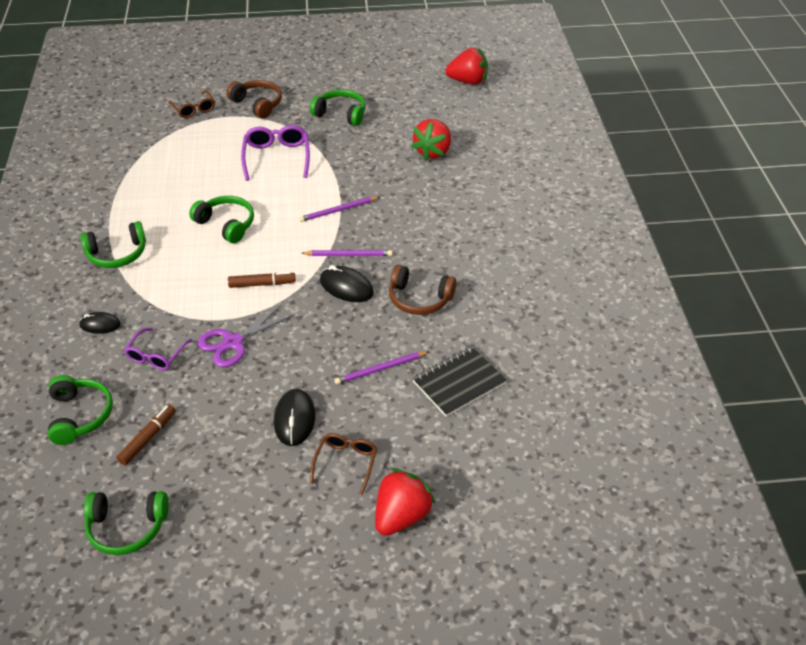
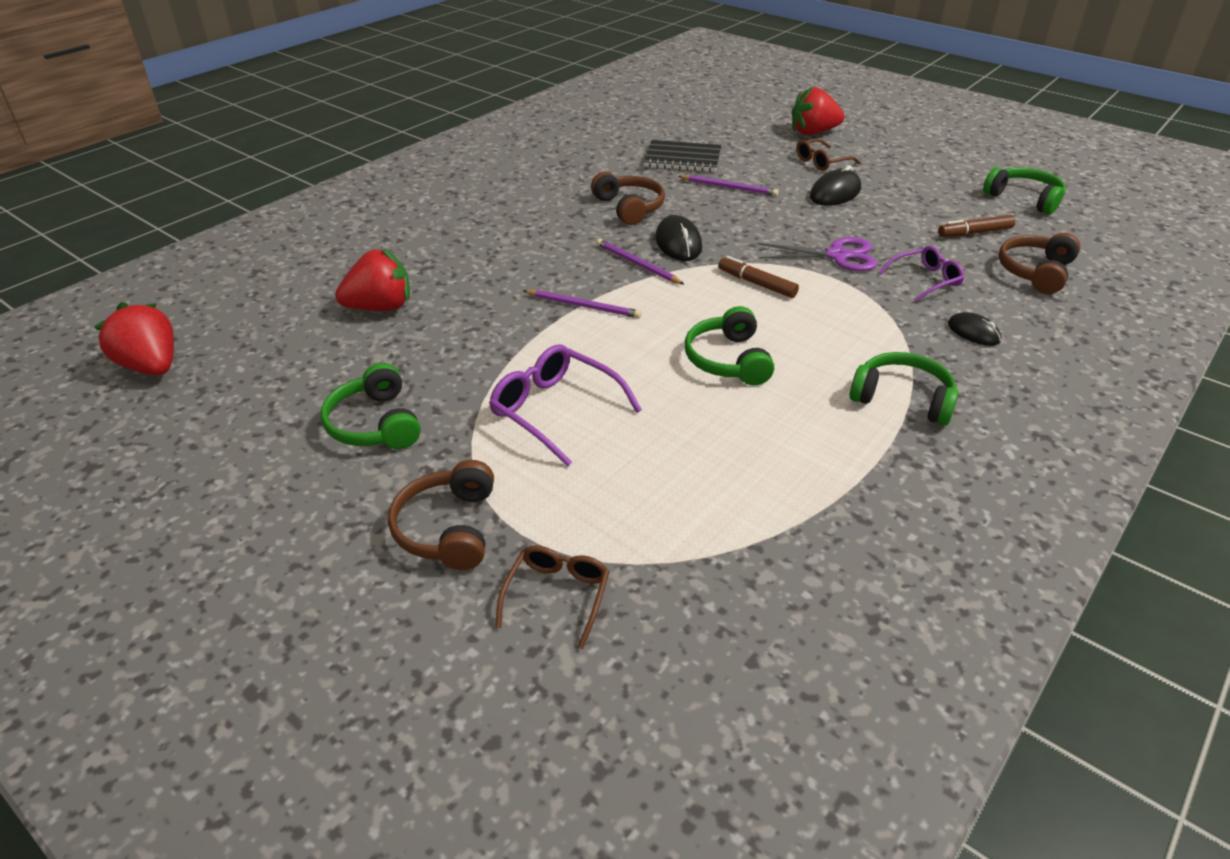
camera: 135 degrees left, 5 degrees down
(79, 415) = (1035, 272): green headphones -> brown headphones
(277, 157) = (555, 410): purple glasses -> purple glasses turned 90 degrees clockwise

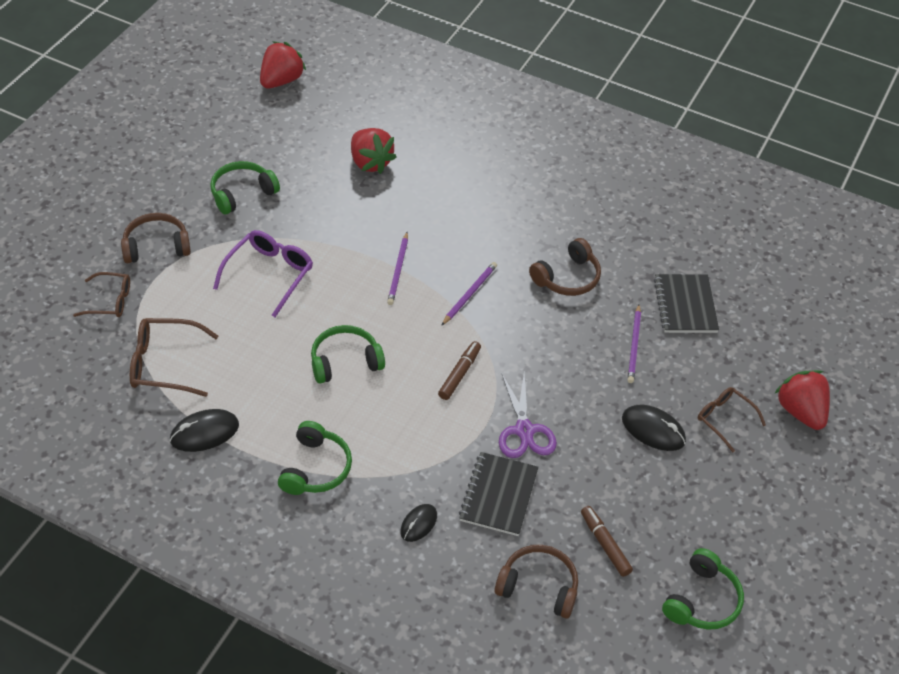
camera: 75 degrees right, 10 degrees up
(678, 243) = (513, 317): black mouse -> black mouse (204, 433)
(711, 532) = (164, 364): none -> brown glasses
(925, 280) = (498, 495): purple glasses -> black notebook

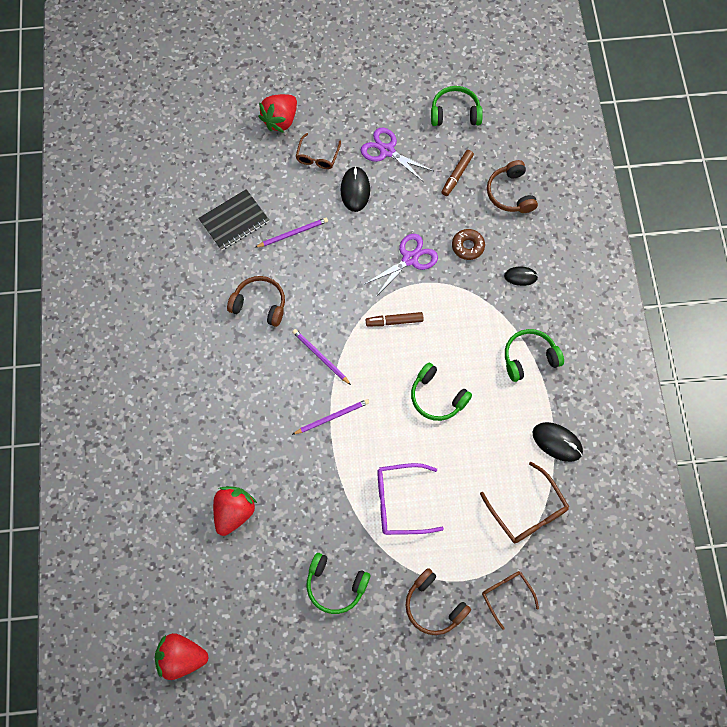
camera: 120 degrees left, 20 degrees up
(469, 294) = (320, 357): purple pencil -> purple pencil turned 45 degrees clockwise
(498, 495) = (467, 246): black notebook -> brown donut
(689, 492) = (387, 151): none -> purple scissors

